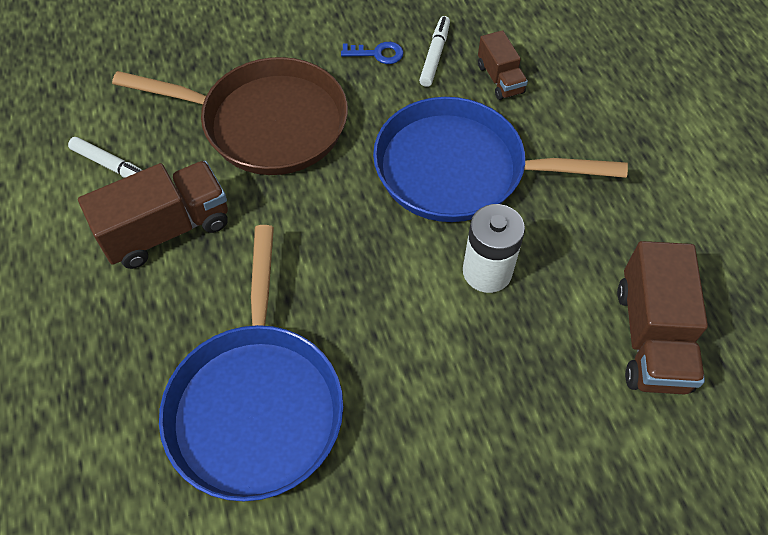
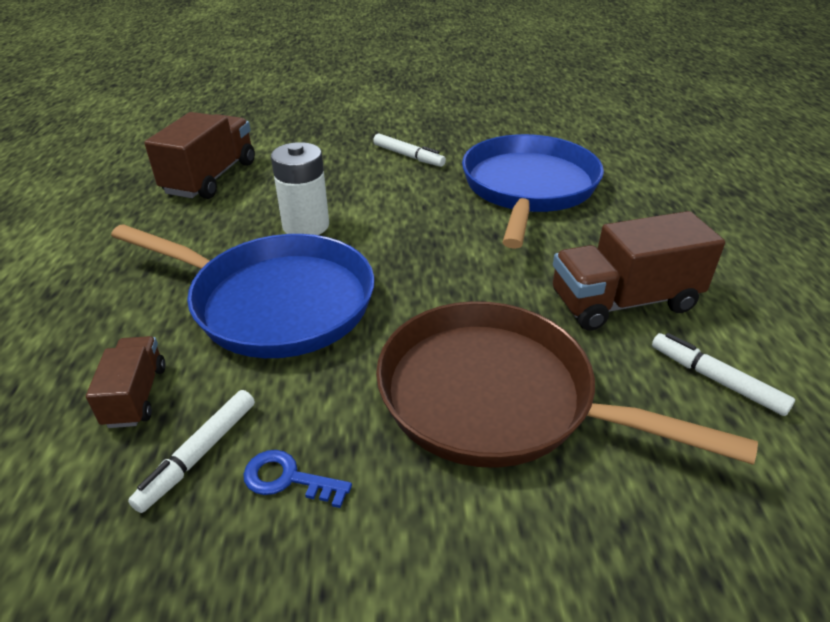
camera: 165 degrees left, 20 degrees down
(430, 455) = (408, 156): none -> white marker

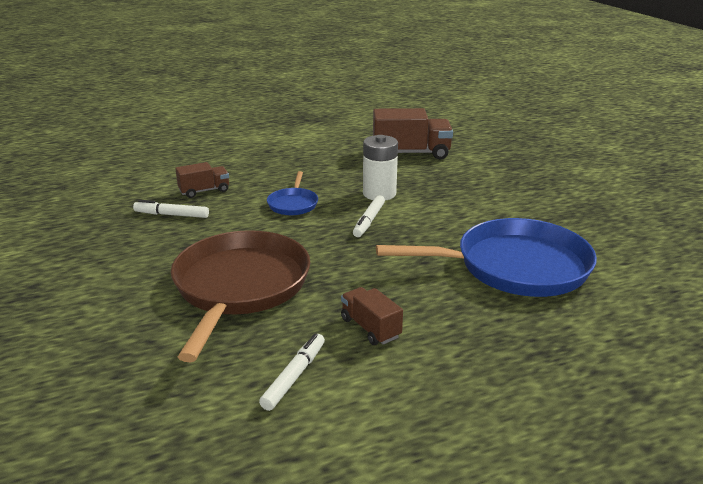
camera: 70 degrees right, 10 degrees down
(275, 302) = (293, 204): blue pan -> blue pan, size x0.46
(287, 479) = (162, 239): blue key -> none
(408, 156) = (514, 208): white marker -> white marker (369, 221)
(623, 302) = (370, 328): brown truck -> brown truck, size x0.56

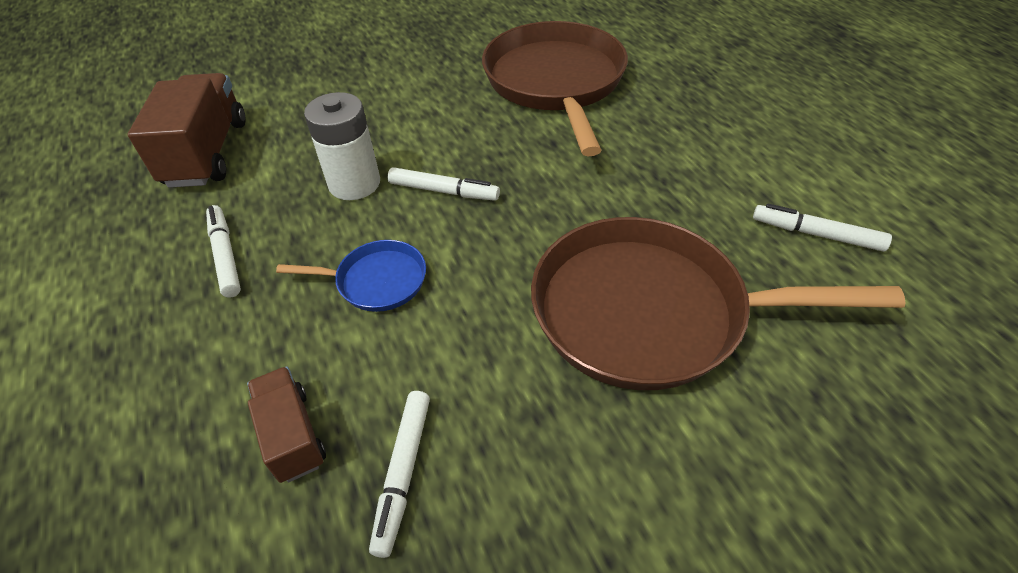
camera: 90 degrees left, 20 degrees up
(322, 167) = (225, 255): none -> white marker
(370, 328) = (705, 181): brown truck -> none
(515, 267) = (555, 82): blue pan -> brown pan

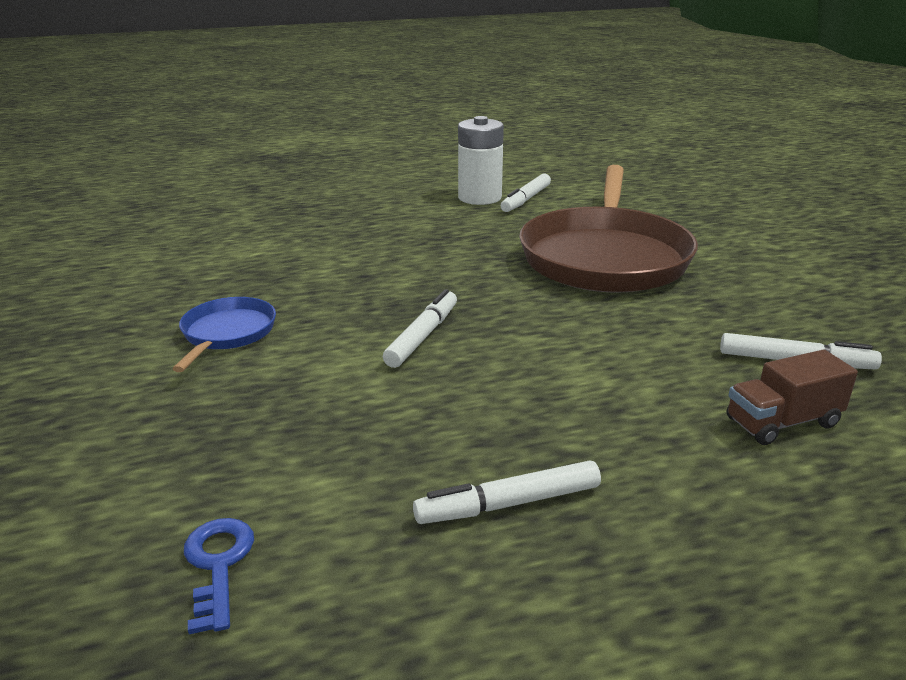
camera: 85 degrees left, 20 degrees down
(207, 153) = (218, 564): brown truck -> blue key
(354, 183) = (382, 397): white battery -> white battery (479, 198)
(377, 281) = (566, 377): blue pan -> blue pan (227, 333)
(555, 82) = (249, 266): brown pan -> none

